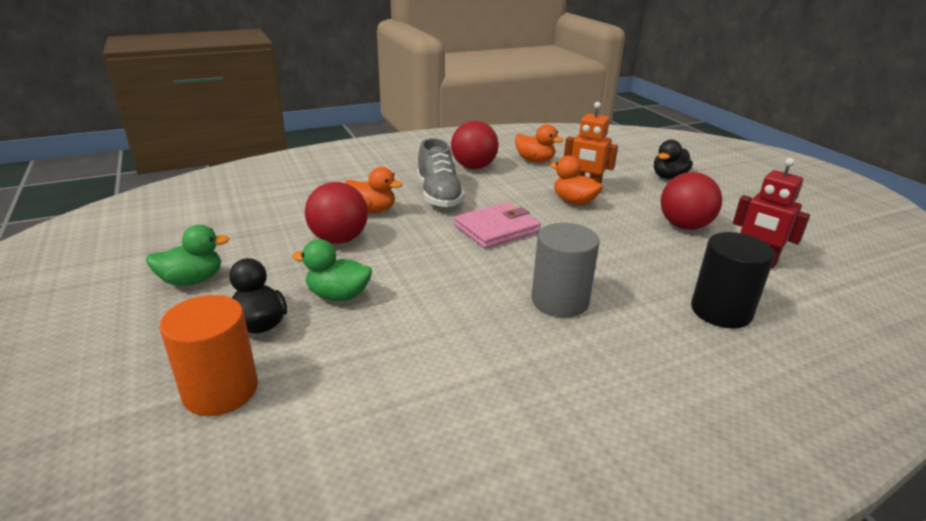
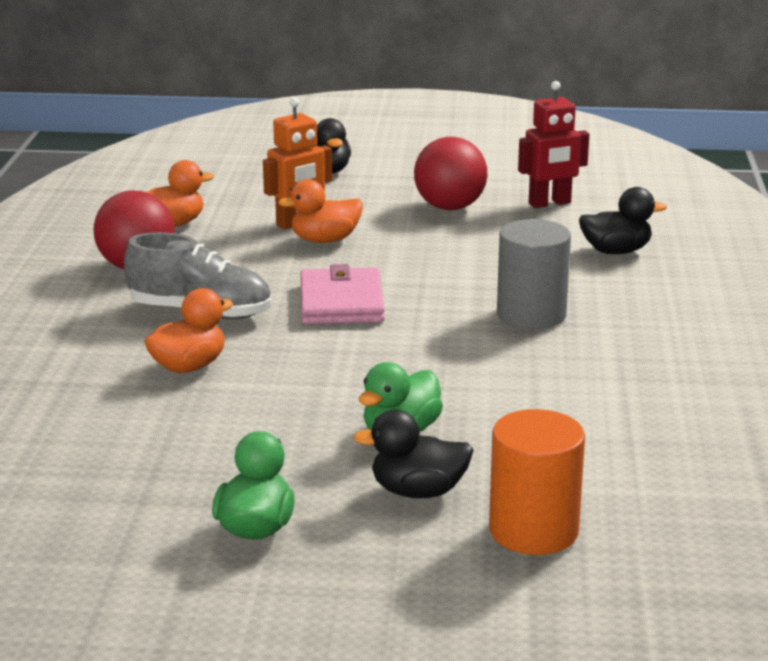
camera: 60 degrees left, 5 degrees down
(339, 239) = (252, 405): red ball -> none
(721, 311) = (616, 251): black cylinder -> black duck

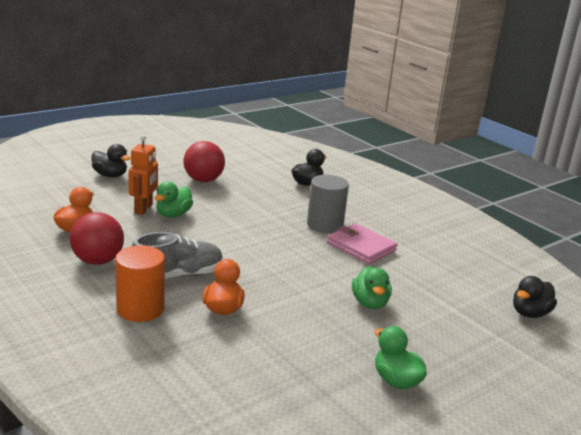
camera: 45 degrees left, 0 degrees up
(325, 240) = (173, 214): orange duck -> green duck
(341, 302) = (237, 246): pink wallet -> pink wallet (361, 247)
(418, 491) = (423, 329): black duck -> black duck (530, 313)
(533, 530) = (488, 327): orange cylinder -> orange cylinder (140, 309)
(550, 203) = (243, 167): red robot -> none

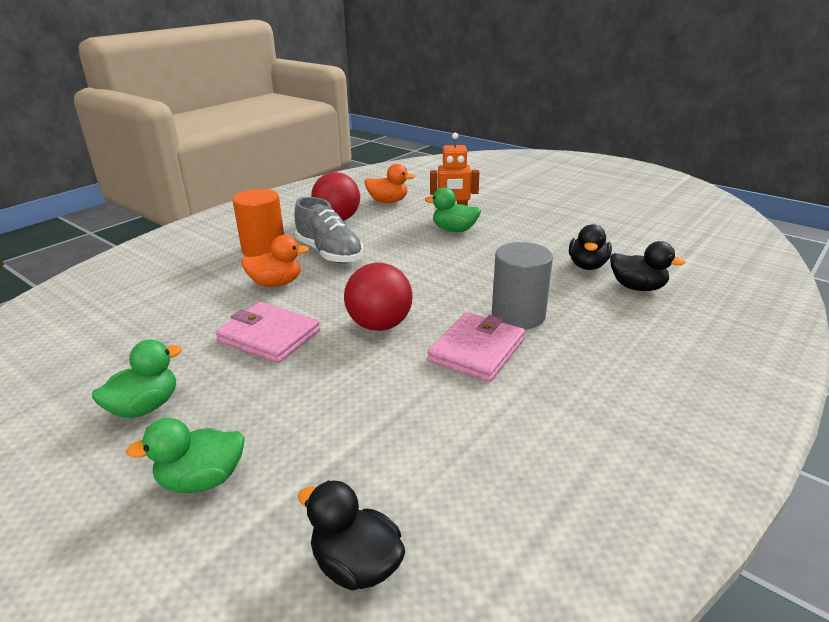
camera: 80 degrees right, 5 degrees up
(110, 175) = (510, 191): black duck -> black duck (587, 266)
(203, 180) = (556, 229): red ball -> red ball (379, 325)
(314, 320) = (269, 336): none -> pink wallet
(370, 303) = (321, 372): green duck -> green duck (202, 480)

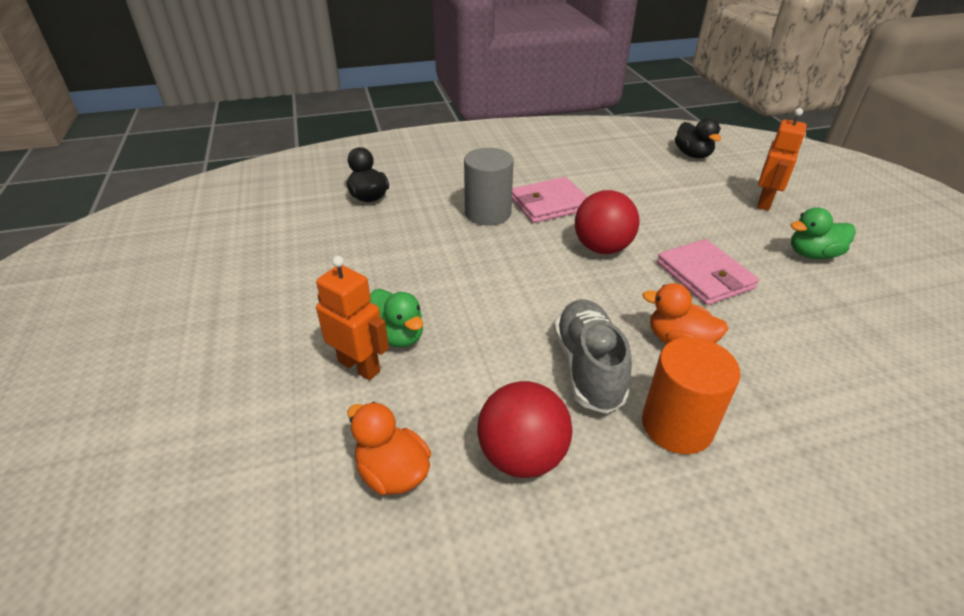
camera: 145 degrees left, 10 degrees up
(202, 480) = (765, 202): green duck -> orange robot
(587, 266) = (362, 228): black duck -> none

